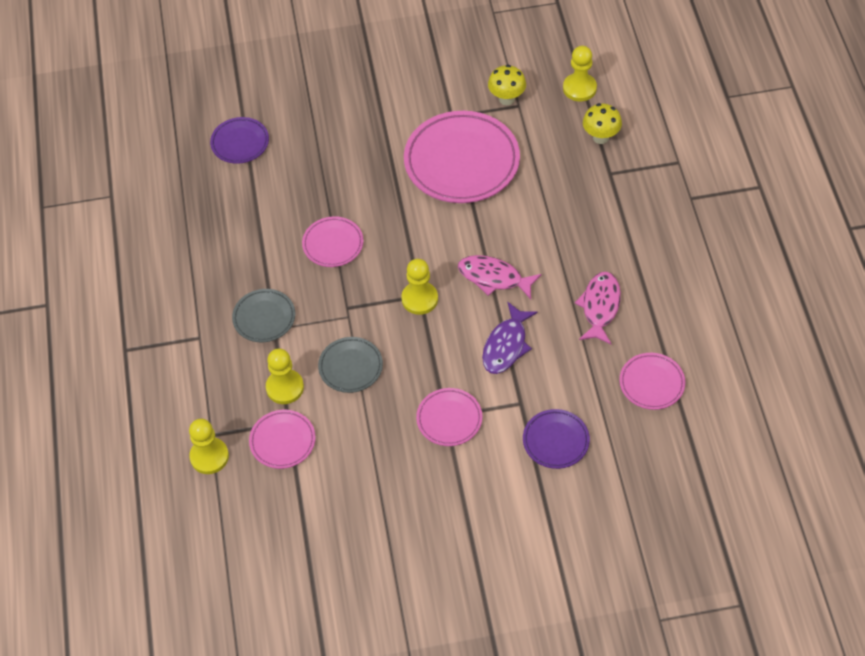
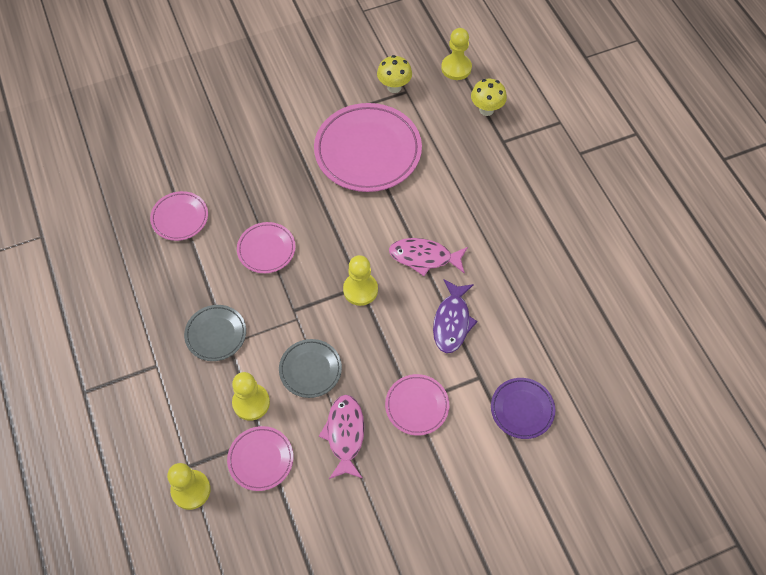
camera: 15 degrees left, 5 degrees up
(240, 143) = (157, 165): purple plate -> none
(600, 307) = (528, 269): pink fish -> pink fish (345, 434)
(651, 383) = (594, 335): pink plate -> pink plate (180, 218)

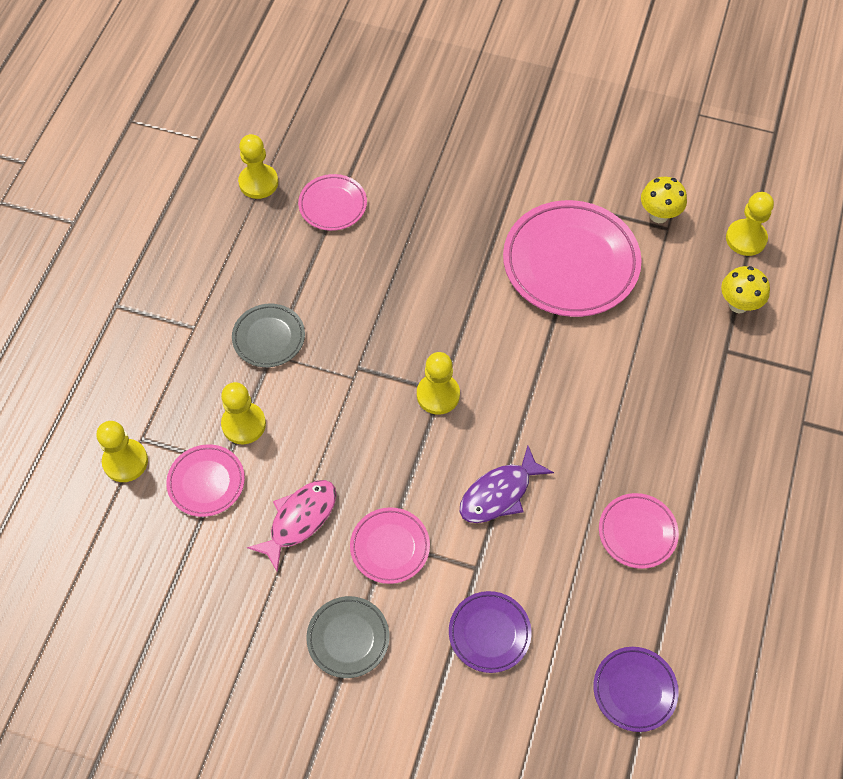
camera: 40 degrees right, 0 degrees up
(113, 238) = (258, 182): none -> yellow pawn
(266, 249) = (384, 291): pink plate -> pink plate (637, 532)
(310, 369) = (323, 435): grey plate -> grey plate (348, 638)
(424, 257) = (530, 409): pink fish -> none
(629, 375) = (634, 690): none -> purple plate

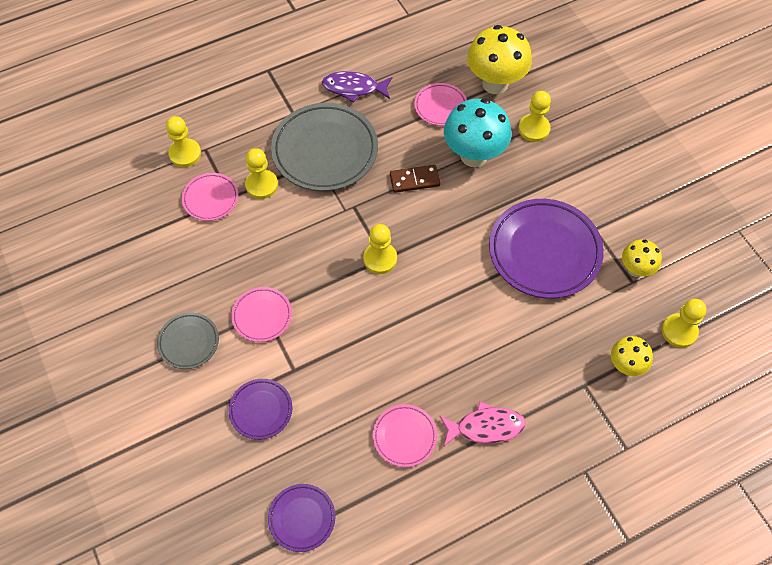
camera: 45 degrees right, 0 degrees up
(258, 182) = (413, 62): yellow pawn -> yellow pawn (534, 129)
(269, 338) = (325, 150): grey plate -> grey plate, size x1.95
(299, 520) = (233, 259): pink fish -> pink fish (485, 427)
(359, 143) = (495, 84): none -> yellow mushroom
(386, 294) = (414, 180): none -> brown domino
(415, 227) = (474, 156): none -> turquoise mushroom
(499, 493) = (352, 342): purple fish -> purple fish (354, 88)
(570, 263) = (544, 251): pink plate -> purple plate

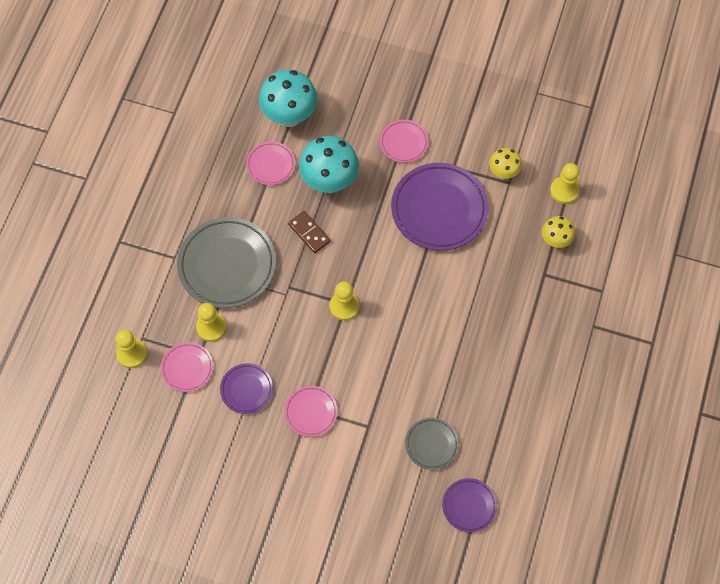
camera: 45 degrees left, 5 degrees up
(189, 342) = (283, 472): grey plate -> grey plate (431, 444)
(261, 410) = (376, 469): purple plate -> purple plate (246, 389)
(354, 88) = (196, 202): purple fish -> none
(404, 436) = (476, 402): pink plate -> pink plate (404, 143)
(414, 180) = (309, 233): brown domino -> brown domino turned 75 degrees counterclockwise
(485, 427) = (515, 352): pink fish -> none
(495, 84) = (289, 116): yellow mushroom -> turquoise mushroom
(534, 129) = (348, 128): yellow pawn -> none

